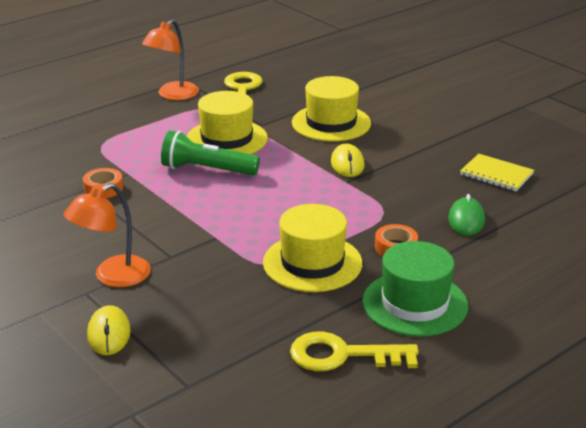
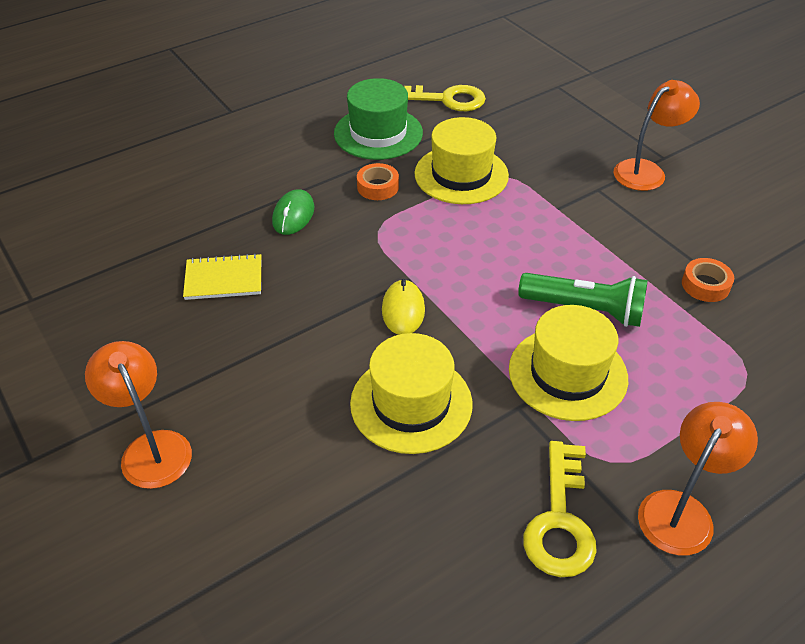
camera: 175 degrees left, 15 degrees up
(109, 333) = (629, 123): yellow mouse -> none
(482, 102) = (151, 448): none -> orange lamp
(496, 174) = (224, 279): yellow notebook -> yellow notebook turned 45 degrees counterclockwise

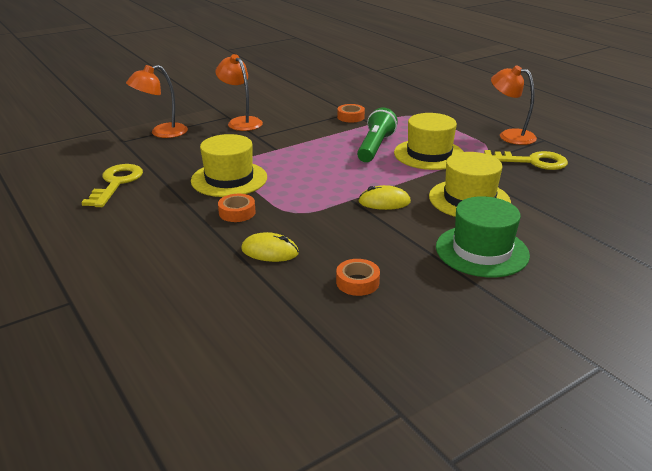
camera: 90 degrees left, 15 degrees down
(151, 448) = (554, 300): orange lamp -> orange lamp (162, 133)
(224, 279) = (357, 282): yellow notebook -> orange tape
(293, 215) = (270, 251): green mouse -> yellow mouse
(378, 133) = (156, 213): green hat -> green hat (482, 251)

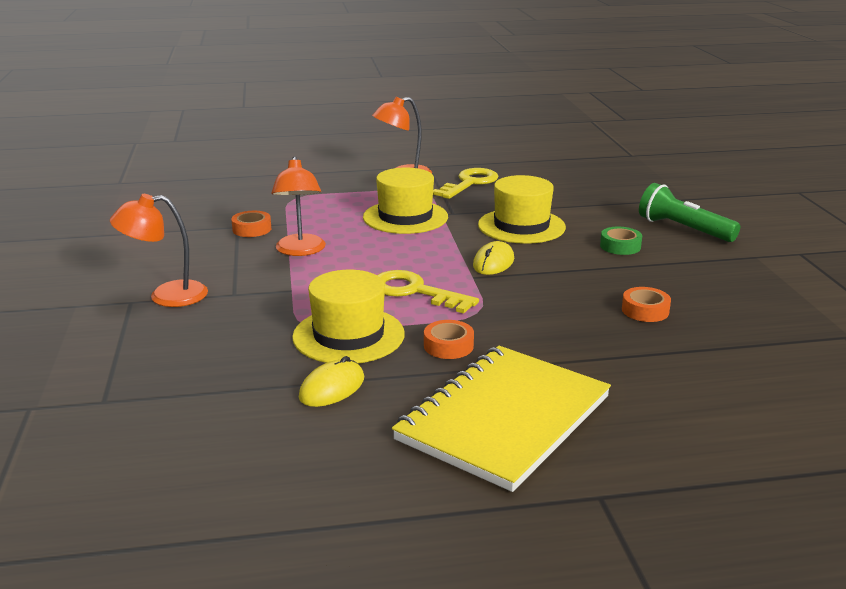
camera: 65 degrees left, 5 degrees down
(116, 183) = (269, 424): yellow key -> yellow key (415, 291)
(151, 250) = (504, 418): none -> yellow notebook
(162, 133) = (118, 362): orange lamp -> orange lamp (300, 251)
(270, 251) = (557, 342): yellow mouse -> yellow mouse (332, 388)
(375, 147) = (355, 236): green flashlight -> green flashlight (683, 229)
(482, 251) = (620, 246): green hat -> green tape

